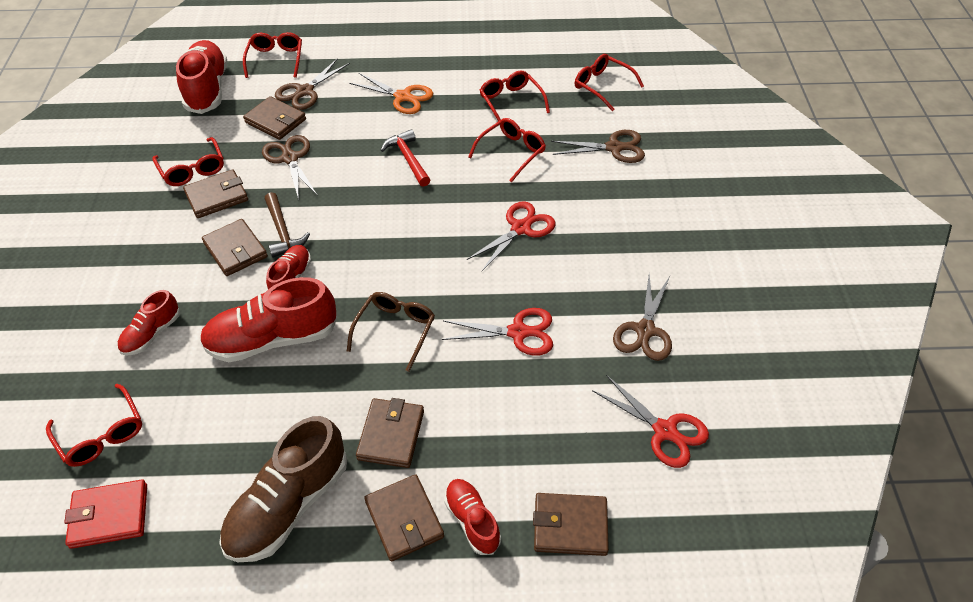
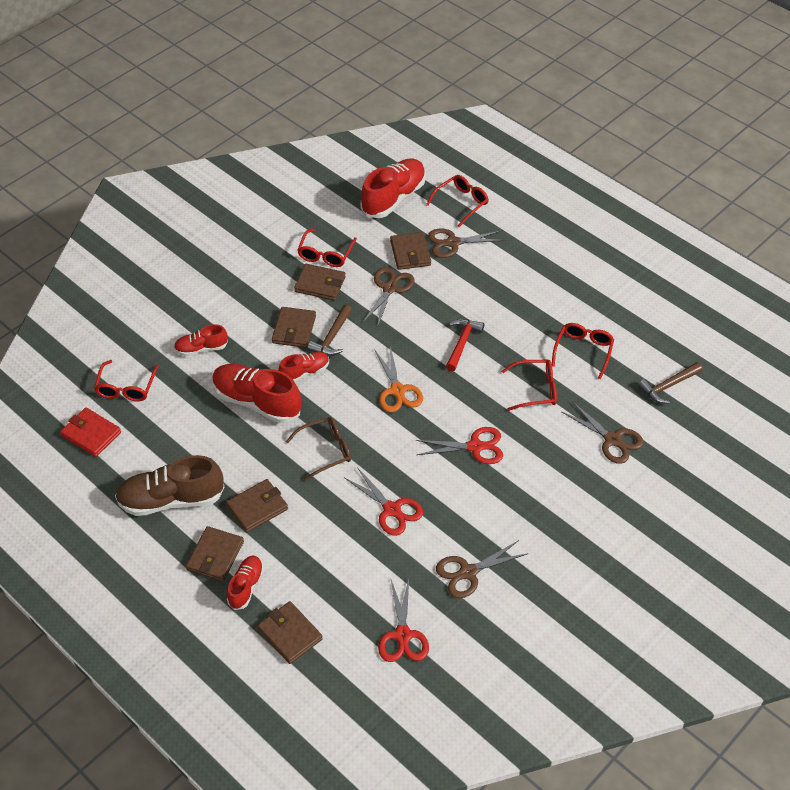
camera: 45 degrees right, 0 degrees up
(403, 97) = (512, 293): orange scissors -> orange scissors (397, 391)
(601, 86) = (668, 386): red glasses -> brown hammer

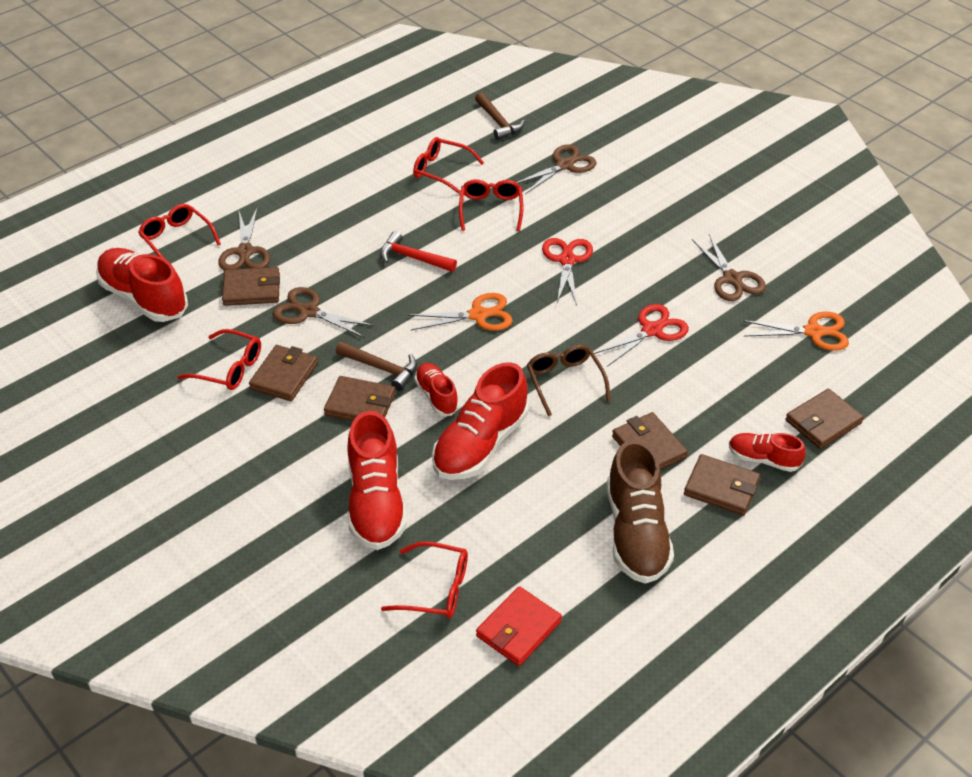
camera: 85 degrees left, 5 degrees down
(201, 348) = (376, 502): red shoe -> red shoe, size x1.82
(402, 635) = (814, 332): red scissors -> orange scissors

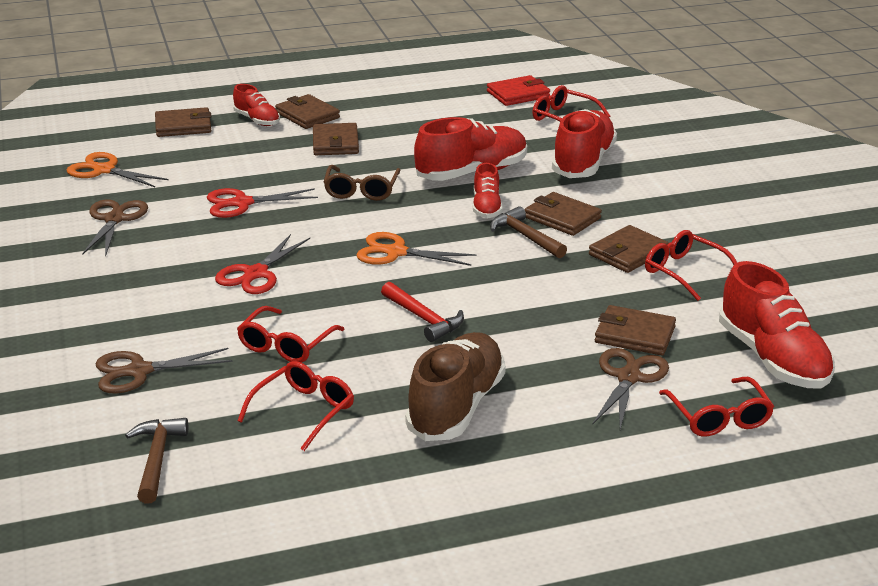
camera: 155 degrees left, 15 degrees down
(308, 311) = (576, 298): brown scissors -> none
(440, 170) = (305, 410): red glasses -> red glasses turned 105 degrees counterclockwise
(636, 533) = (395, 111): brown shoe -> brown shoe (456, 406)

